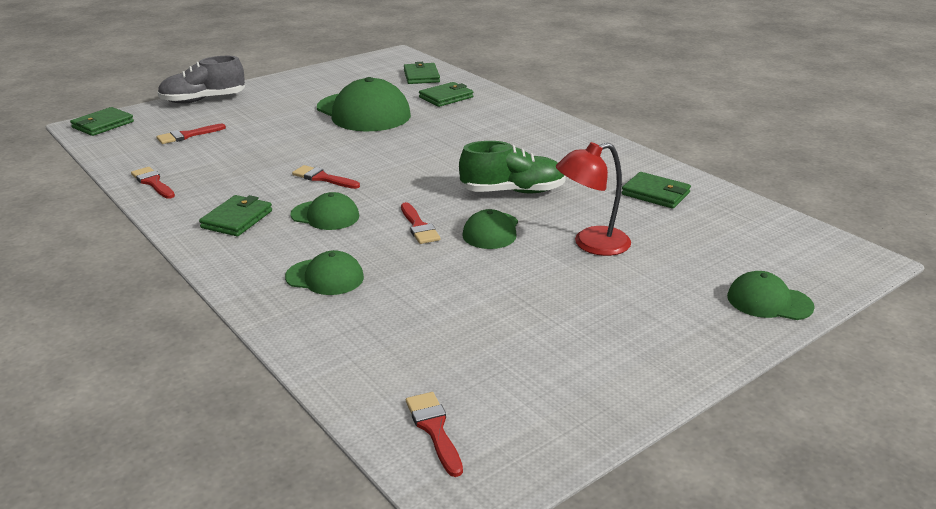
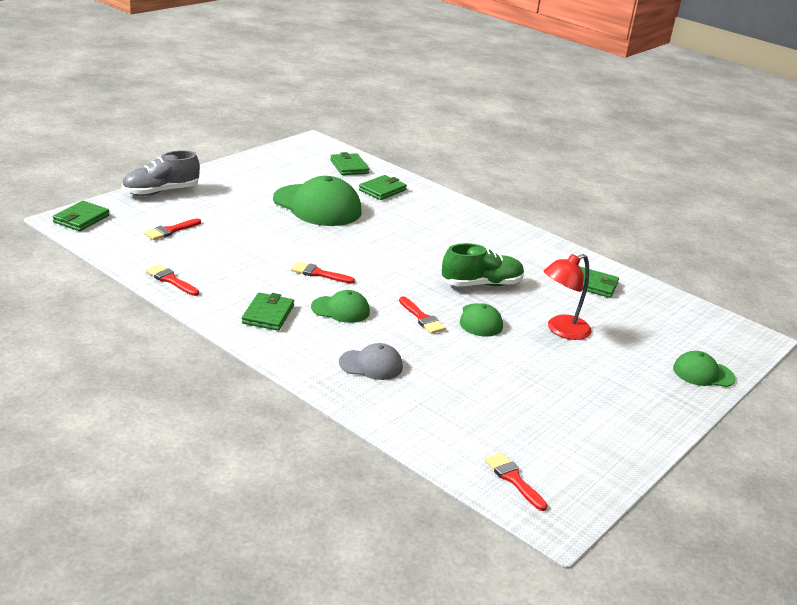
camera: 15 degrees left, 0 degrees up
(325, 277) = (371, 365): green cap -> grey cap

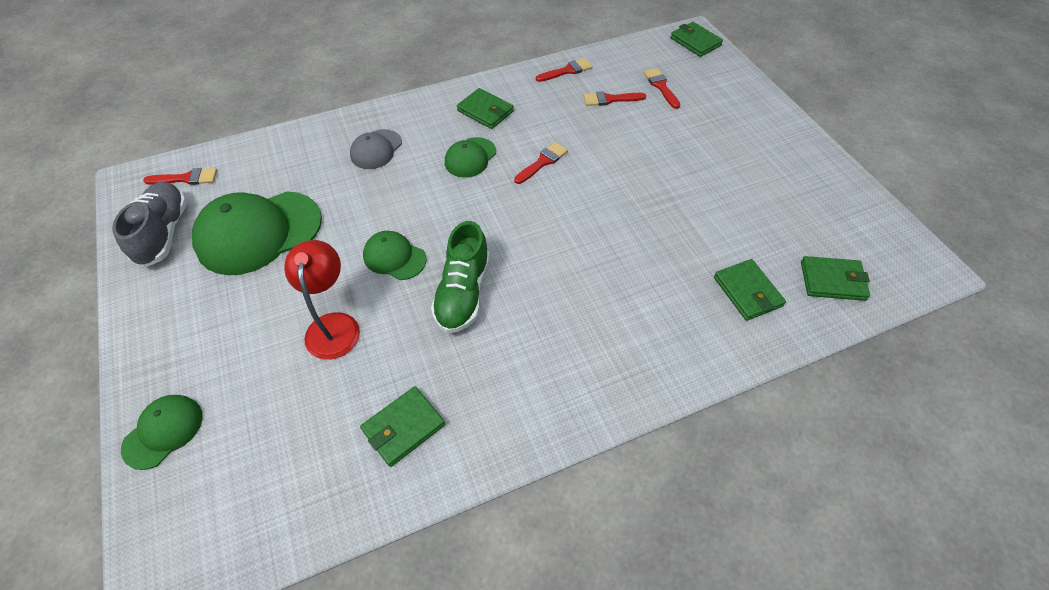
camera: 120 degrees right, 25 degrees up
(161, 191) = (753, 95): grey shoe -> grey shoe (164, 233)
(317, 206) = (704, 207): green cap -> green cap (259, 232)
(422, 318) = (425, 211): red brush -> red brush (610, 99)

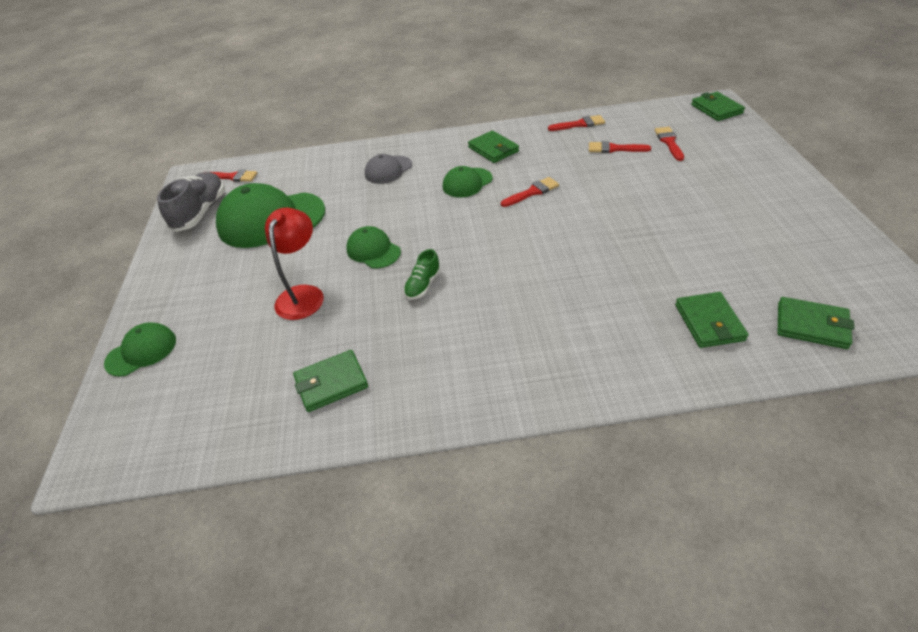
camera: 20 degrees right, 10 degrees down
(463, 293) = (423, 285): green shoe -> green shoe, size x0.55

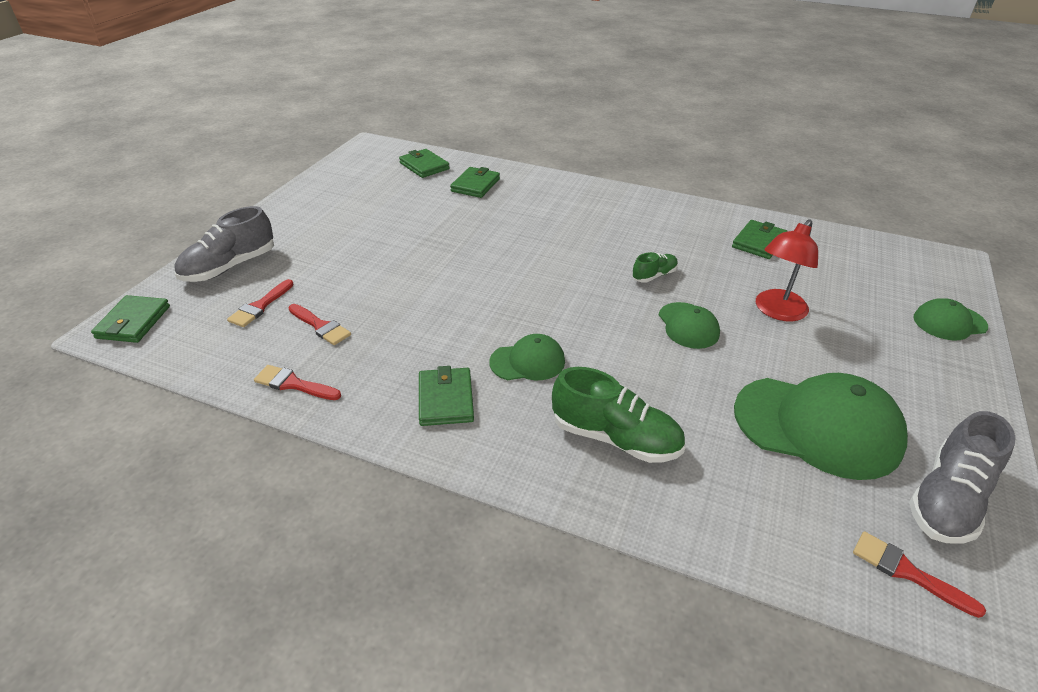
camera: 155 degrees left, 5 degrees down
(331, 383) = (758, 242): green wallet -> green wallet turned 60 degrees counterclockwise
(388, 170) = (615, 438): grey cap -> green shoe
(532, 192) = (471, 316): red brush -> none
(739, 151) = (229, 267): none -> grey shoe

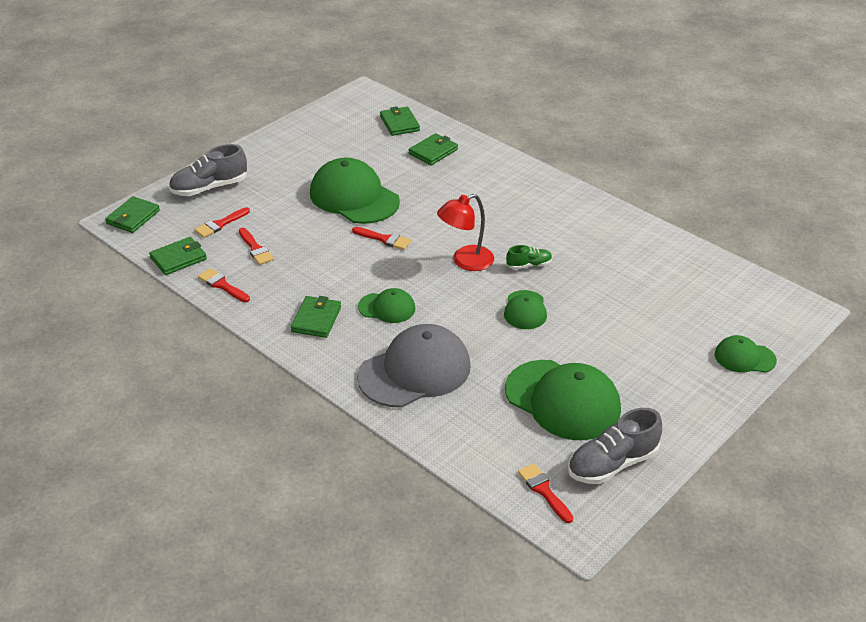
camera: 20 degrees right, 0 degrees up
(414, 244) = (354, 197): none -> green cap
(476, 281) = (384, 239): none -> red brush
(615, 438) = (414, 371): green shoe -> grey cap
(758, 242) = (643, 256): green wallet -> green wallet (178, 258)
(776, 311) = (606, 316): red lamp -> red lamp (465, 261)

